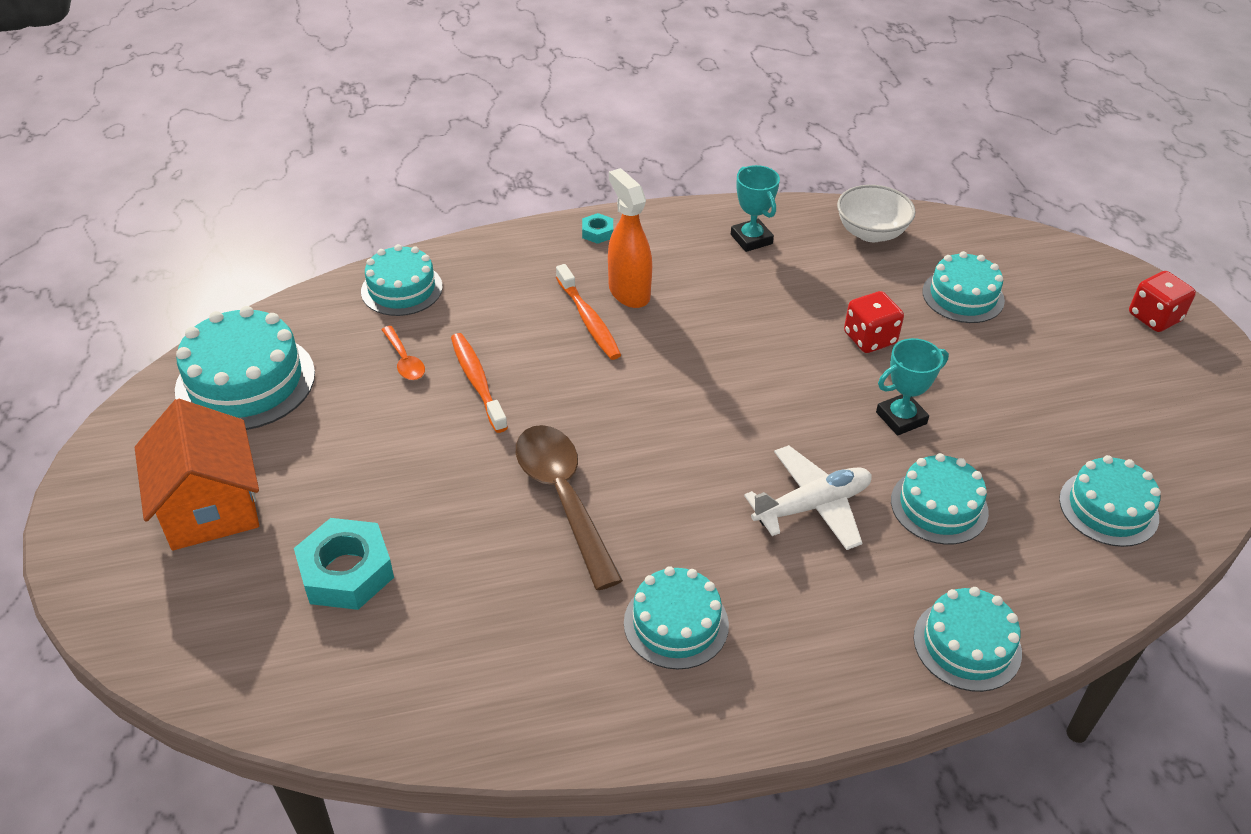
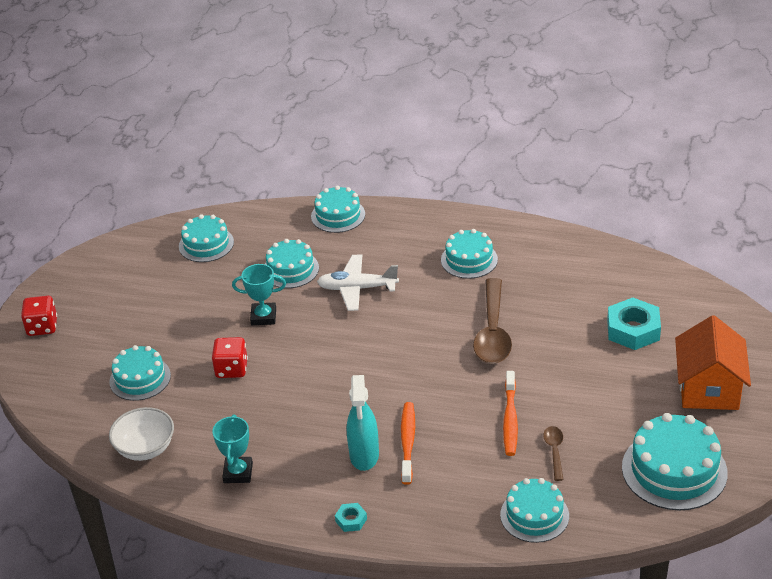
camera: 150 degrees left, 5 degrees down
(404, 360) = (554, 451): orange spoon -> brown spoon
(629, 292) = (364, 455): orange spray bottle -> turquoise spray bottle

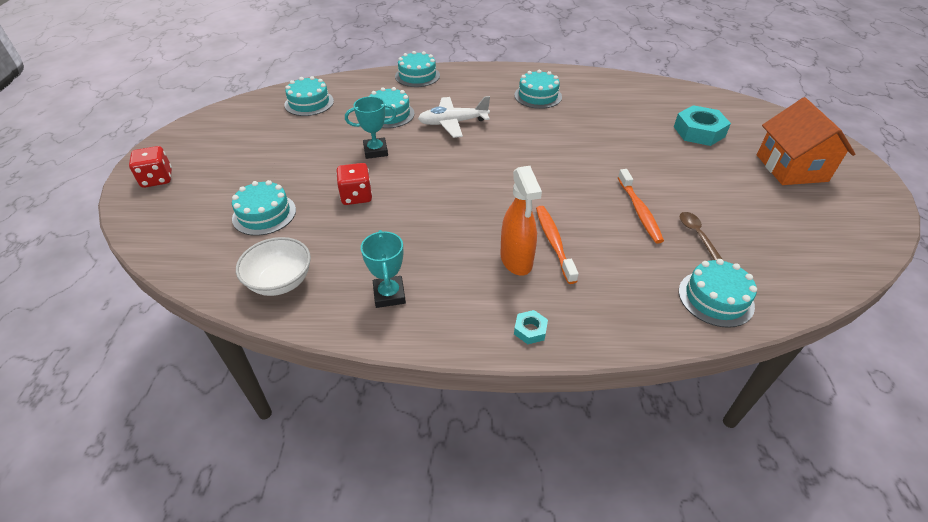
camera: 15 degrees left, 5 degrees up
(364, 455) = (516, 260): turquoise spray bottle -> orange spray bottle
(493, 332) = (585, 144): brown spoon -> none
(674, 470) = (814, 238): turquoise cake -> none

